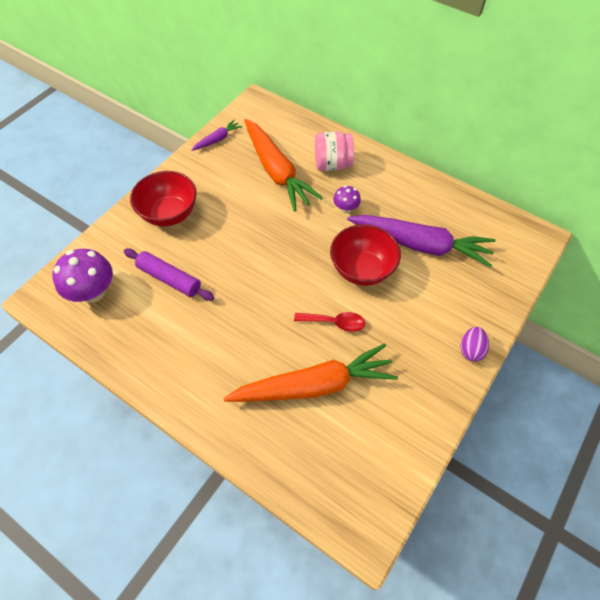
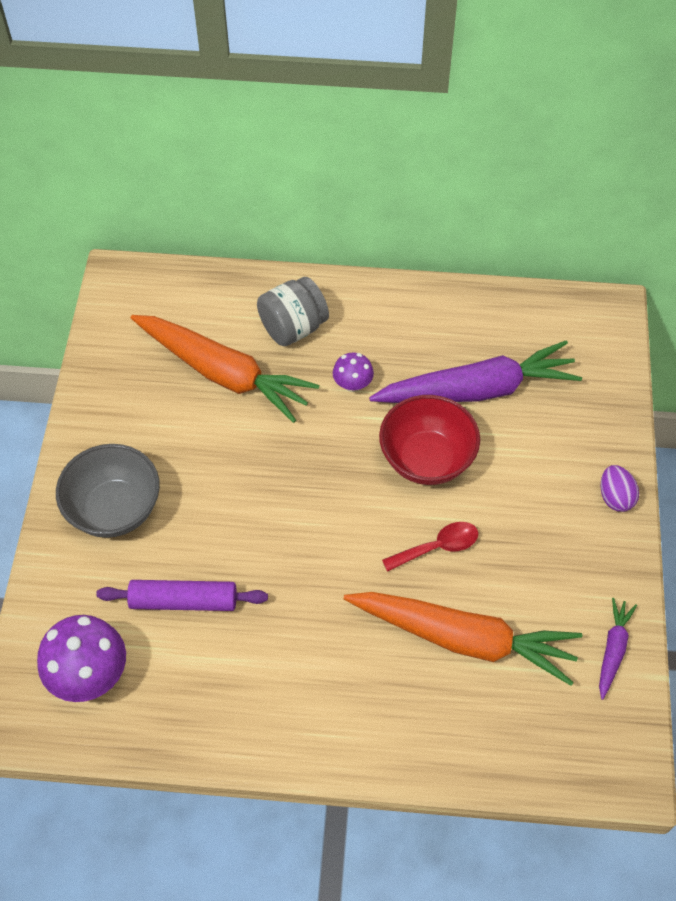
camera: 30 degrees left, 0 degrees up
(169, 214) = (115, 509): red bowl -> grey bowl
(217, 139) = (103, 363): purple carrot -> purple carrot (613, 649)
(314, 385) = (464, 639): orange carrot -> orange carrot turned 60 degrees clockwise
(332, 164) = (293, 327): pink jar -> grey jar

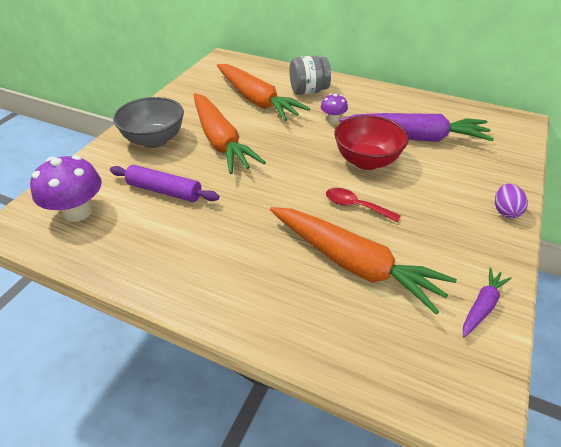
camera: 20 degrees right, 15 degrees down
(212, 481) = (220, 141): none -> orange carrot
(438, 547) = (355, 206): red spoon -> red spoon turned 150 degrees counterclockwise

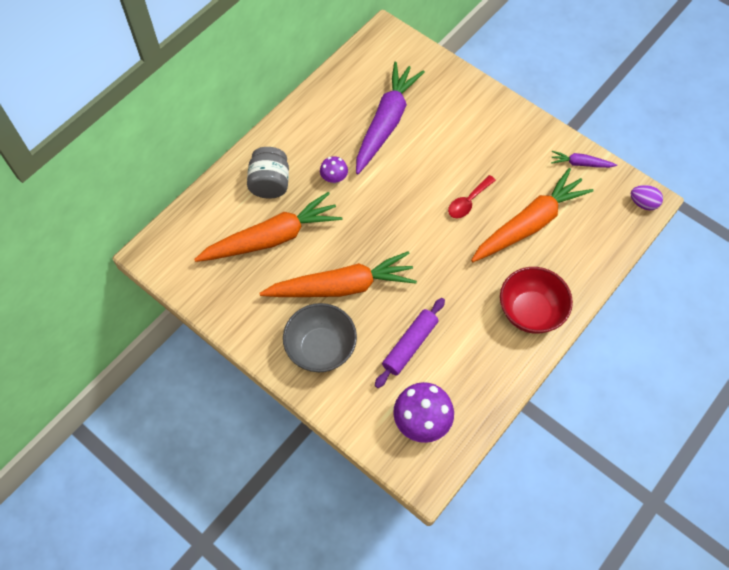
camera: 75 degrees left, 20 degrees up
(366, 161) = (411, 173): red bowl -> red bowl (530, 312)
(482, 306) = (580, 163): purple carrot -> purple carrot turned 45 degrees counterclockwise
(505, 211) = (498, 106): purple egg -> purple egg (643, 203)

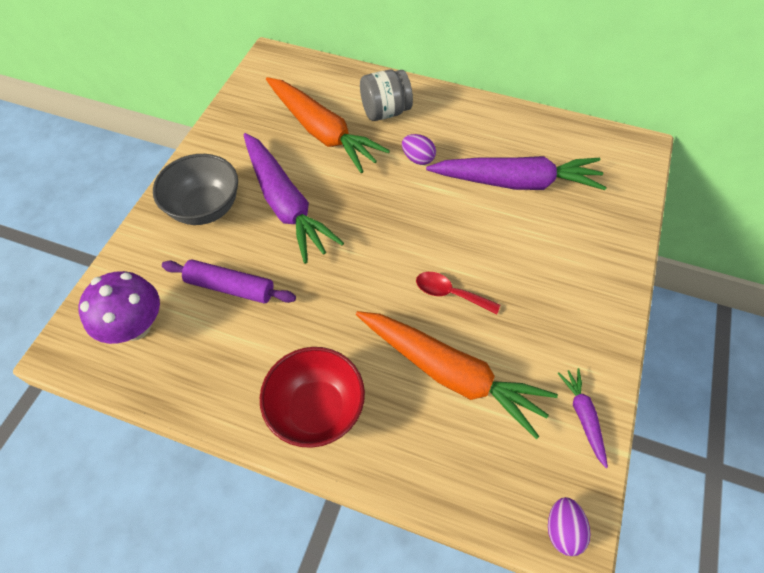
camera: 70 degrees right, 5 degrees down
(334, 178) = (418, 159): purple mushroom -> purple egg
(342, 286) = (286, 204): orange carrot -> purple carrot

